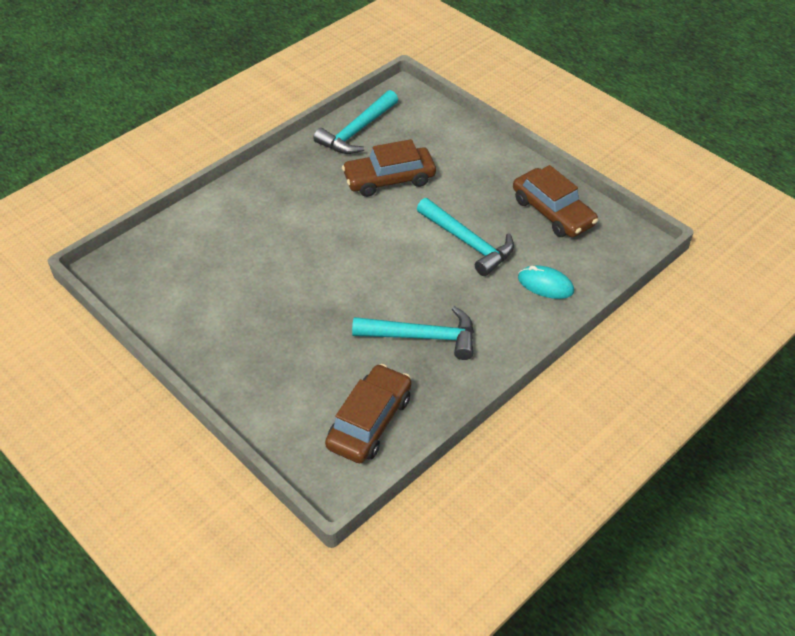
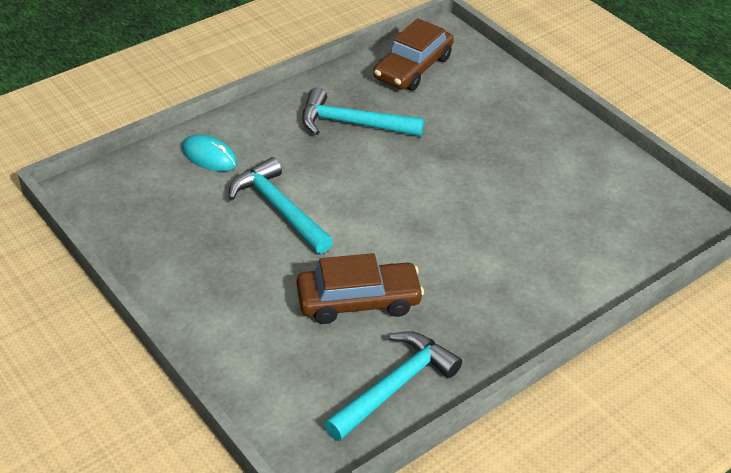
camera: 175 degrees left, 5 degrees down
(553, 212) = (162, 234): brown car -> none

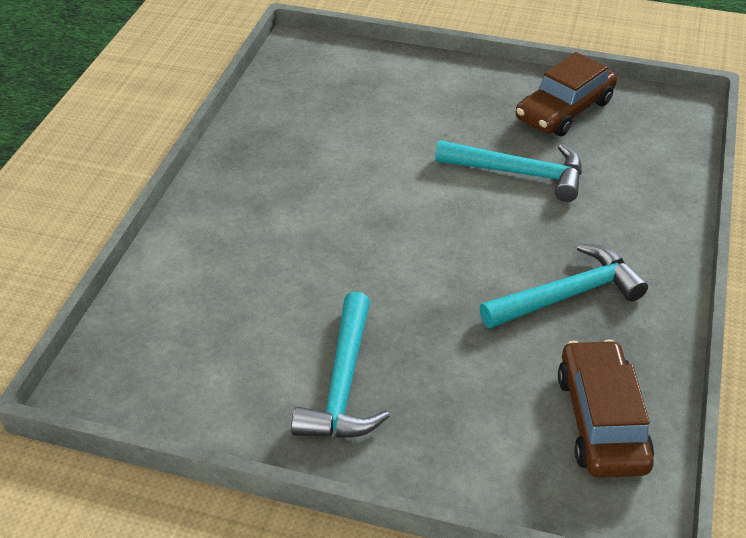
camera: 145 degrees right, 0 degrees up
(209, 156) = (641, 184): turquoise mouse -> none
(358, 301) = (368, 139): brown car -> brown car (564, 110)
(395, 386) = (282, 102): turquoise hammer -> turquoise hammer (343, 384)

